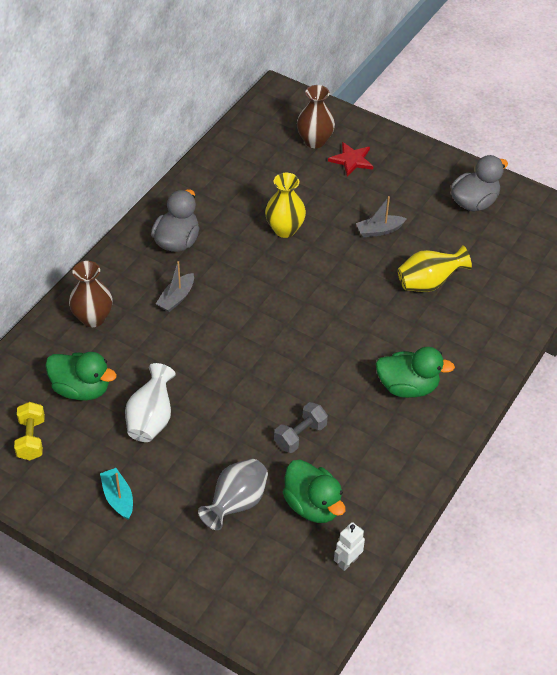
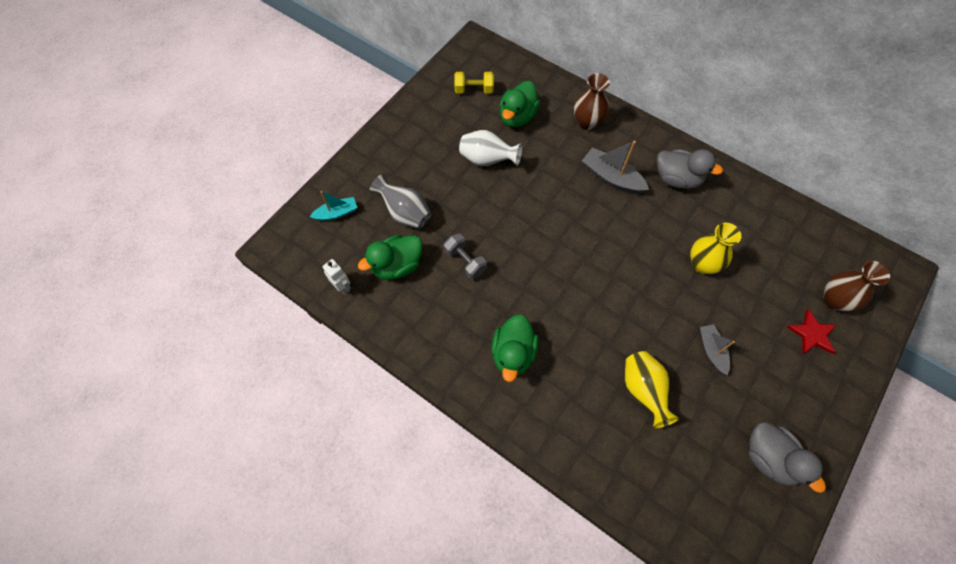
camera: 95 degrees right, 15 degrees up
(118, 498) = (419, 140): turquoise boat -> turquoise boat (336, 213)
(176, 298) = (611, 177): grey boat -> grey boat, size x1.55

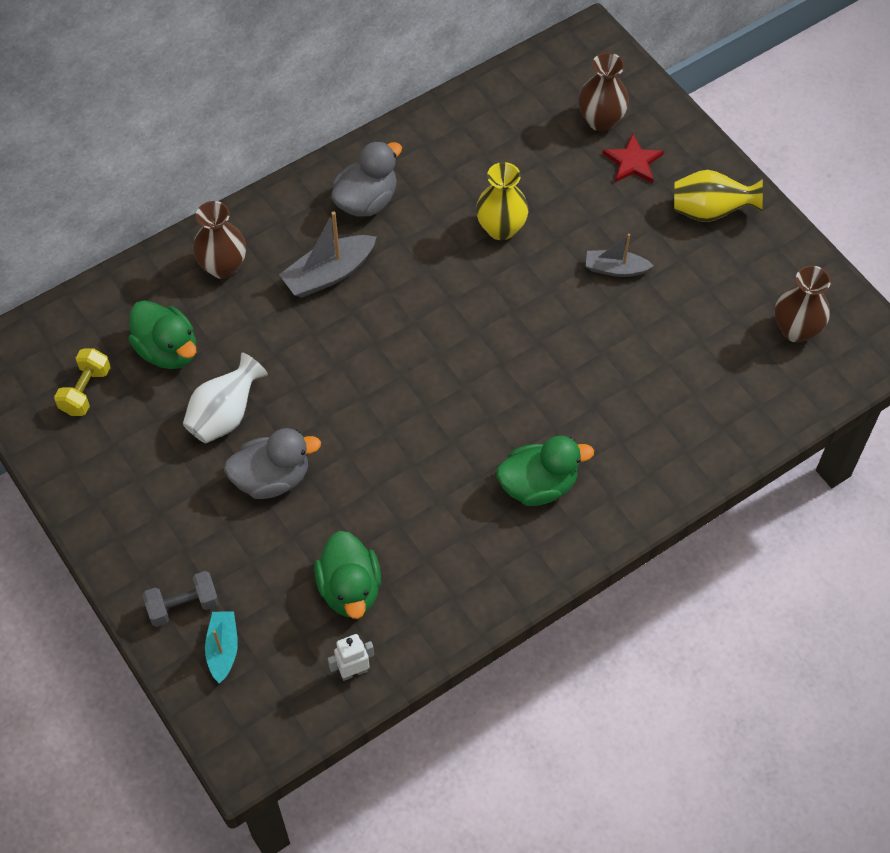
camera: 70 degrees left, 5 degrees down
(405, 213) = (266, 553): grey vase -> none
(465, 261) = (380, 498): grey dumbbell -> grey dumbbell (183, 606)
(513, 354) = (538, 485): green duck -> green duck turned 45 degrees counterclockwise
(643, 390) = (638, 360): yellow vase -> yellow vase (710, 211)
(732, 506) = (796, 330): none -> brown vase
(769, 458) = (756, 271): grey duck -> grey duck (272, 478)

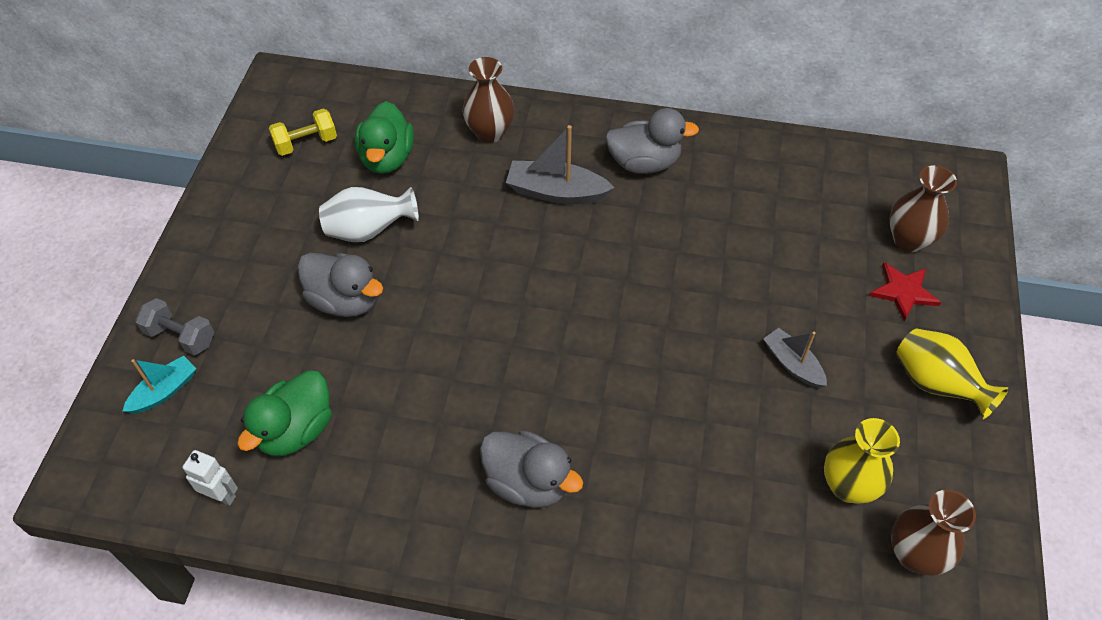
camera: 45 degrees right, 5 degrees down
(501, 228) = (728, 259): yellow vase -> yellow vase (848, 486)
(538, 485) = (528, 482): green duck -> grey duck

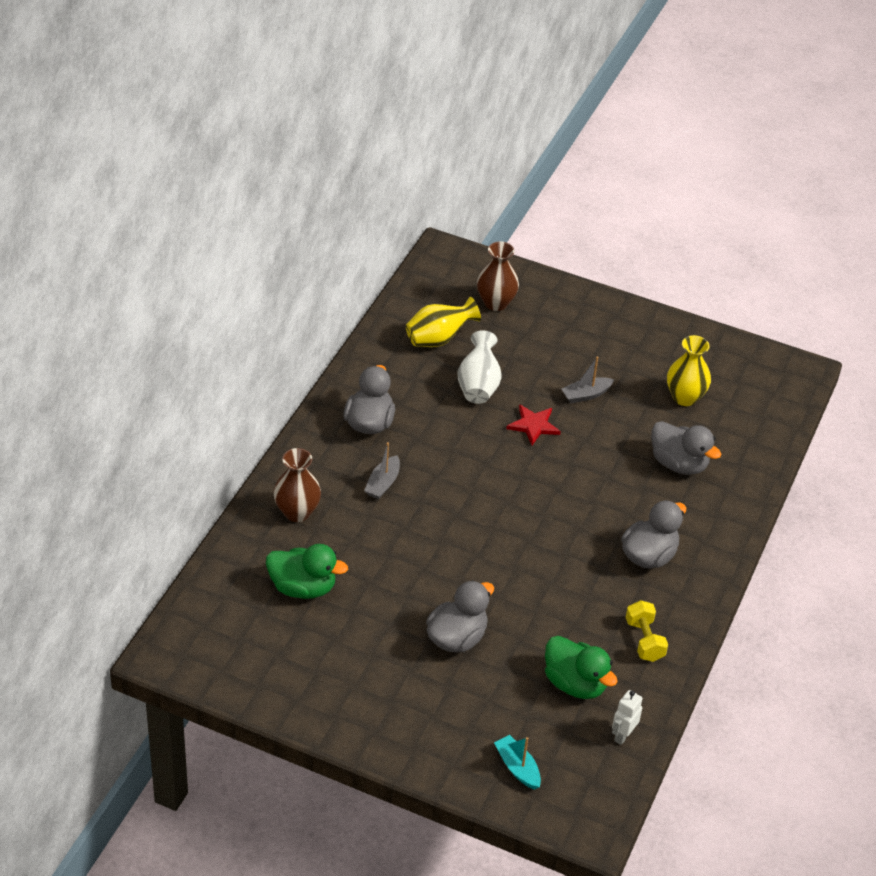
camera: 80 degrees left, 10 degrees down
(181, 336) = (463, 753): grey dumbbell -> none
(306, 143) = (261, 644): yellow dumbbell -> yellow dumbbell (644, 640)
(369, 231) = (385, 612): white vase -> white vase (478, 386)
(556, 192) = (383, 483): grey boat -> grey boat, size x0.64
(712, 496) = (679, 464): none -> grey duck
(903, 292) = (540, 321): red star -> red star (533, 425)
(914, 554) = (736, 383): brown vase -> none
(935, 384) = (619, 332): yellow vase -> yellow vase (438, 339)

